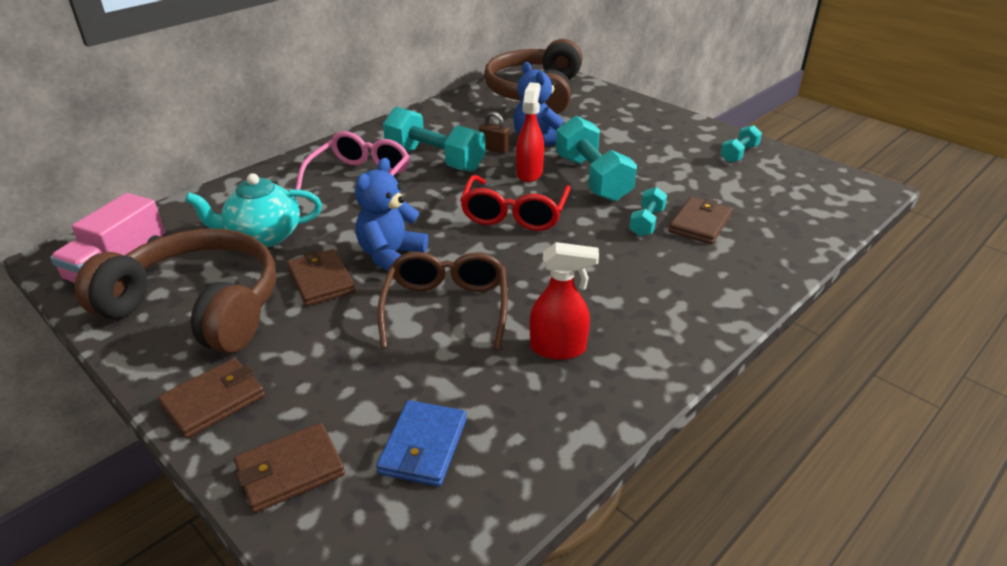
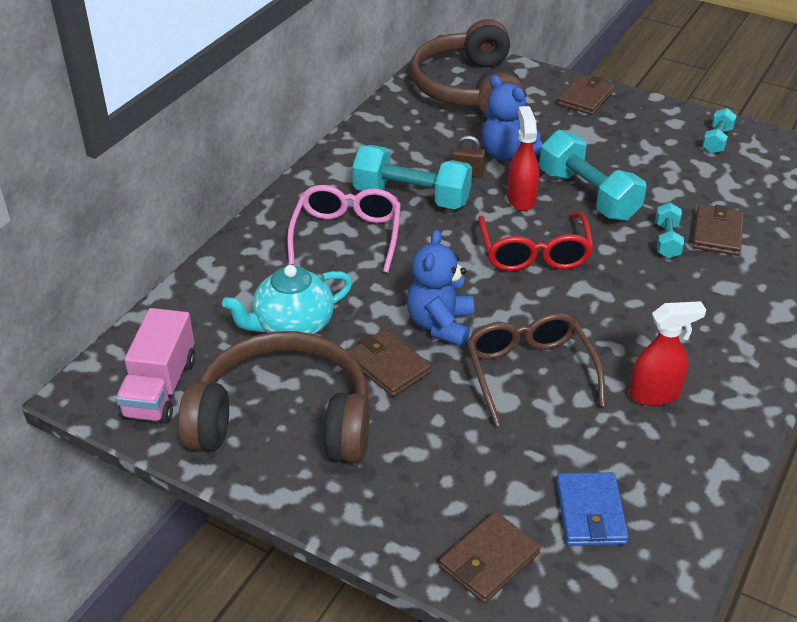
camera: 15 degrees left, 5 degrees up
(213, 400) = (372, 512): brown wallet -> brown wallet (585, 98)

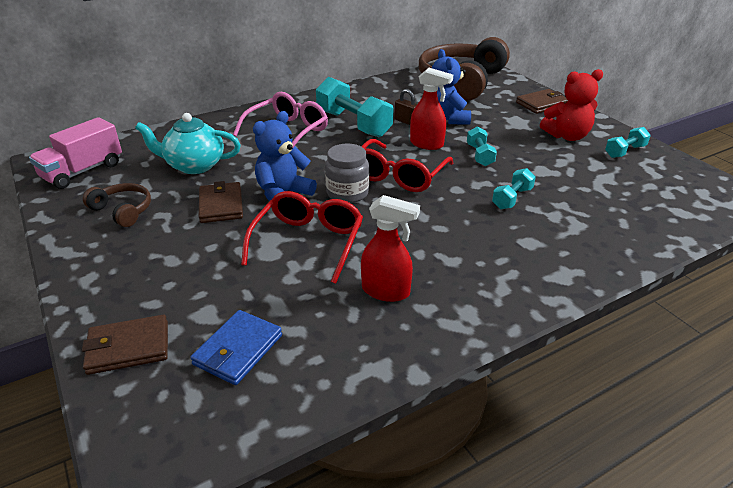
camera: 30 degrees right, 5 degrees down
(284, 418) = (123, 210): brown headphones -> brown headphones, size x0.45
(505, 296) = (347, 193): none -> grey jar
(521, 199) = (427, 144): red spray bottle -> red spray bottle turned 90 degrees clockwise
(529, 372) = (308, 242): brown glasses -> red glasses
(588, 195) = (479, 155): turquoise dumbbell -> turquoise dumbbell, size x0.52
(648, 138) = (567, 136): none -> red teddy bear
(717, 233) = (561, 206): brown wallet -> none

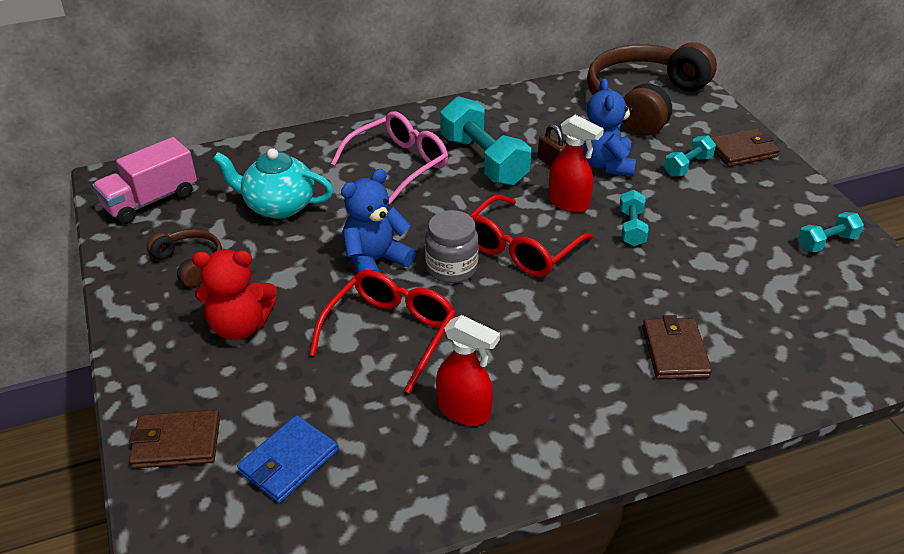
camera: 10 degrees right, 5 degrees up
(221, 205) = (300, 268): brown wallet -> brown wallet (674, 351)
(512, 198) = (652, 299): turquoise dumbbell -> turquoise dumbbell (687, 166)
(567, 136) = (757, 209): red teddy bear -> red teddy bear (240, 326)

